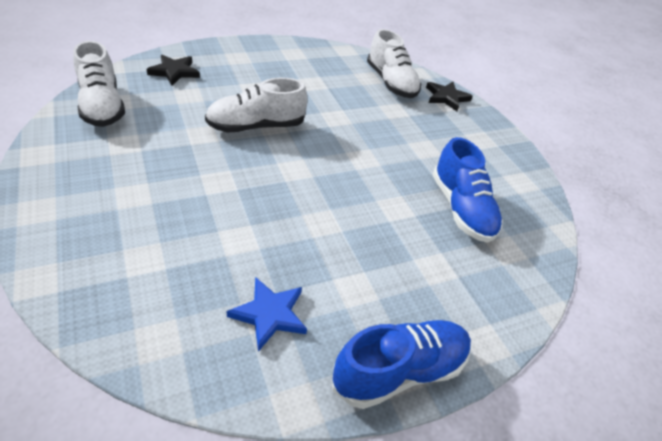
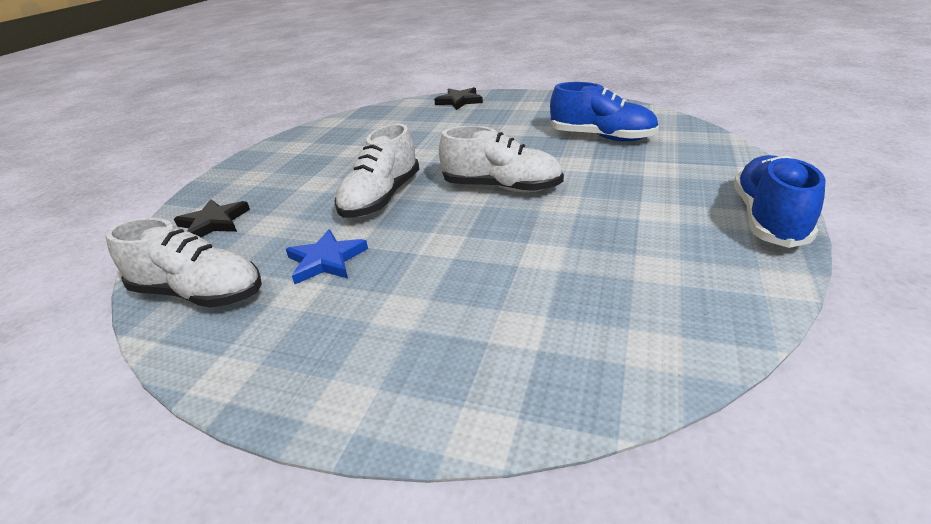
camera: 40 degrees left, 10 degrees down
(269, 314) = (662, 265): blue star -> blue star (326, 260)
(391, 83) = (408, 116): white shoe -> white shoe (501, 187)

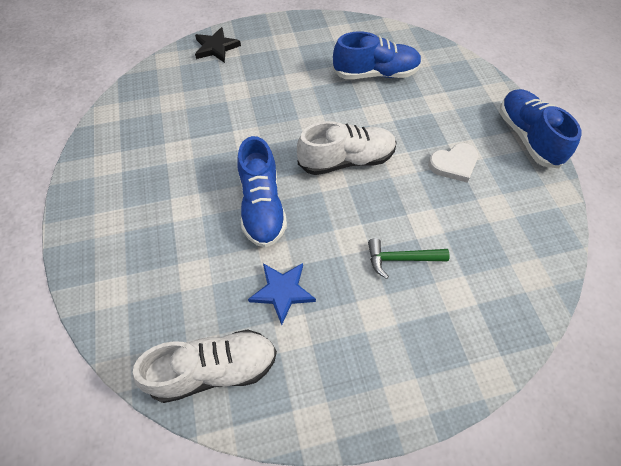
camera: 35 degrees left, 25 degrees up
(213, 223) = (137, 293): black star -> none
(381, 198) = (262, 206): white shoe -> blue shoe
(479, 275) = (401, 259): none -> green hammer
(631, 218) = (454, 164): none -> white heart

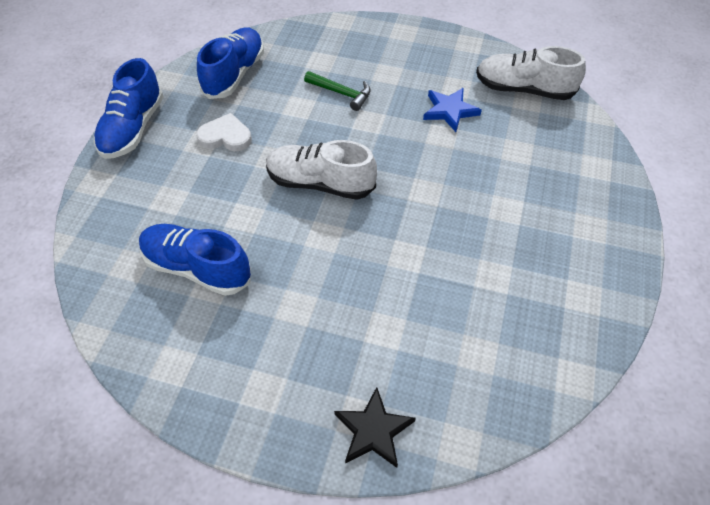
camera: 150 degrees left, 5 degrees down
(262, 206) = (431, 177): blue shoe -> blue shoe (234, 74)

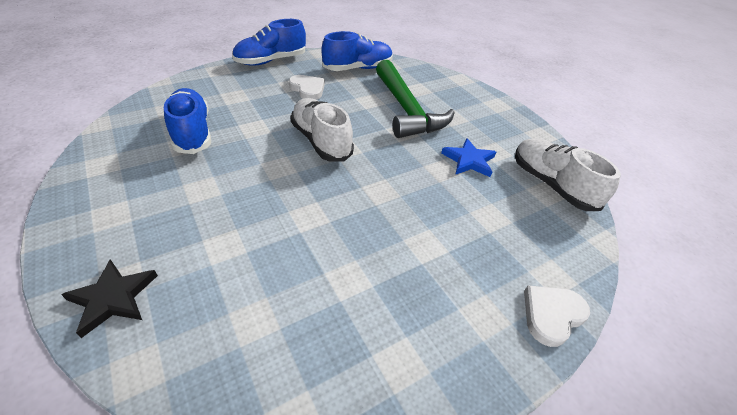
camera: 40 degrees right, 10 degrees down
(341, 93) = (406, 109): green hammer -> green hammer, size x2.09
(620, 194) = (551, 315): none -> white heart

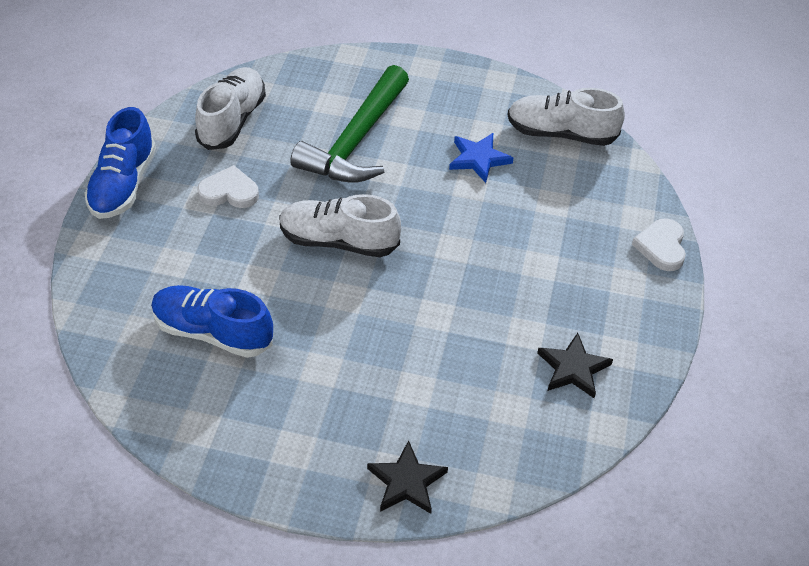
camera: 45 degrees left, 5 degrees up
(344, 339) = (573, 368): none -> black star
(358, 68) = (232, 120): blue shoe -> white shoe
(406, 109) = (356, 140): green hammer -> green hammer turned 90 degrees clockwise

